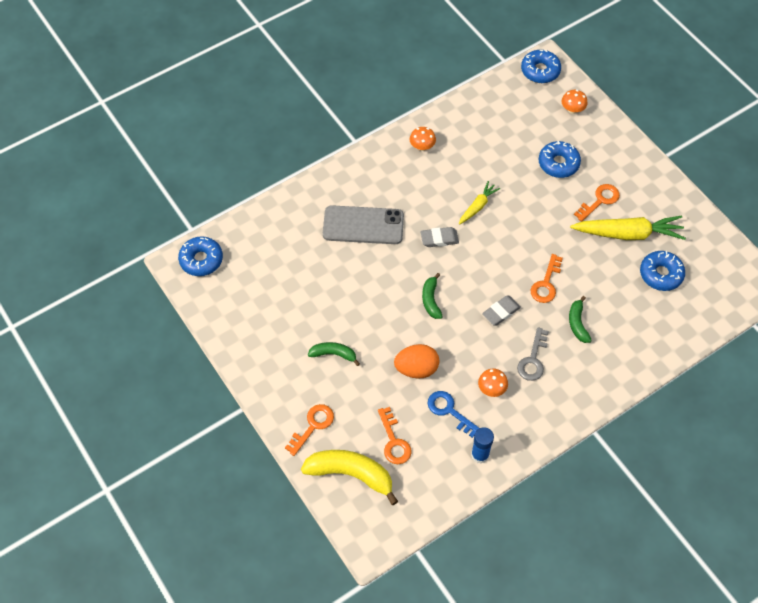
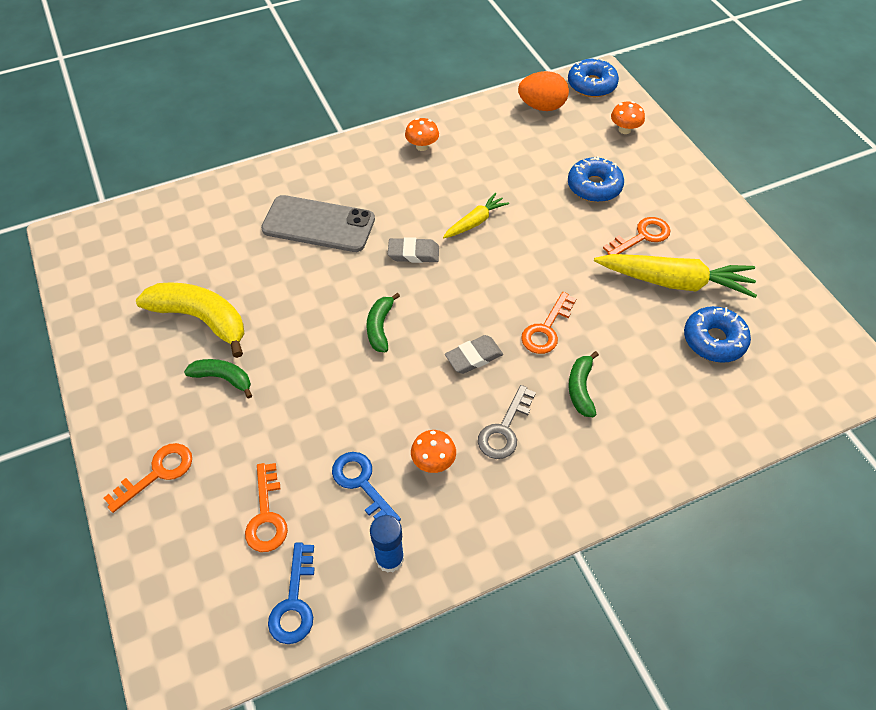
camera: 10 degrees right, 5 degrees down
(201, 260) = (97, 236): blue donut -> none
(351, 474) = (186, 555): yellow banana -> yellow banana (201, 319)
(416, 368) = (332, 416): orange egg -> orange egg (541, 106)
(428, 490) = (294, 602): none -> blue key

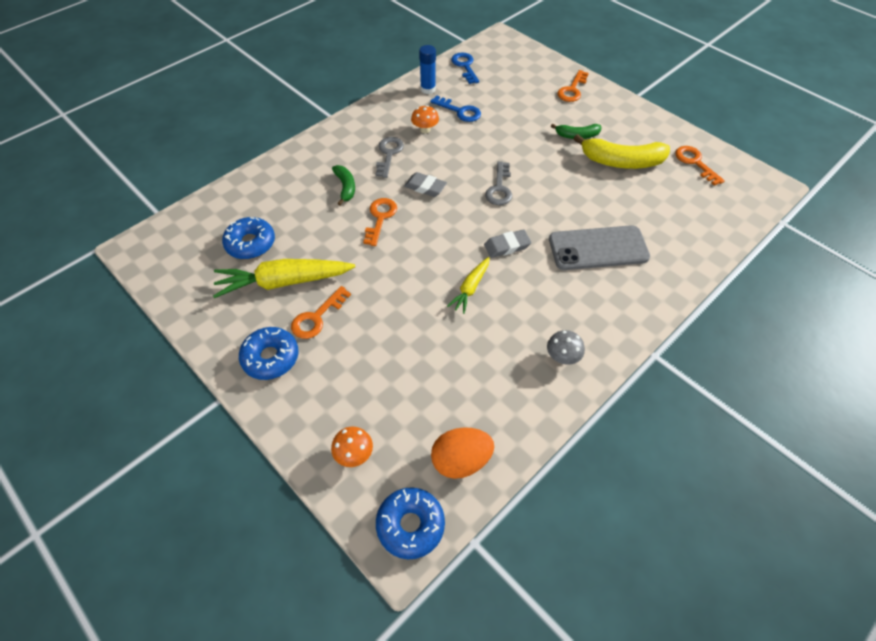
camera: 160 degrees right, 0 degrees up
(266, 515) = (501, 89): orange key -> orange key (695, 163)
(380, 327) = (499, 188): green banana -> grey key
(422, 146) = (562, 357): orange mushroom -> grey mushroom
(473, 357) = (425, 187): grey eraser -> grey eraser turned 75 degrees clockwise
(594, 186) = (372, 360): blue donut -> blue donut (271, 357)

